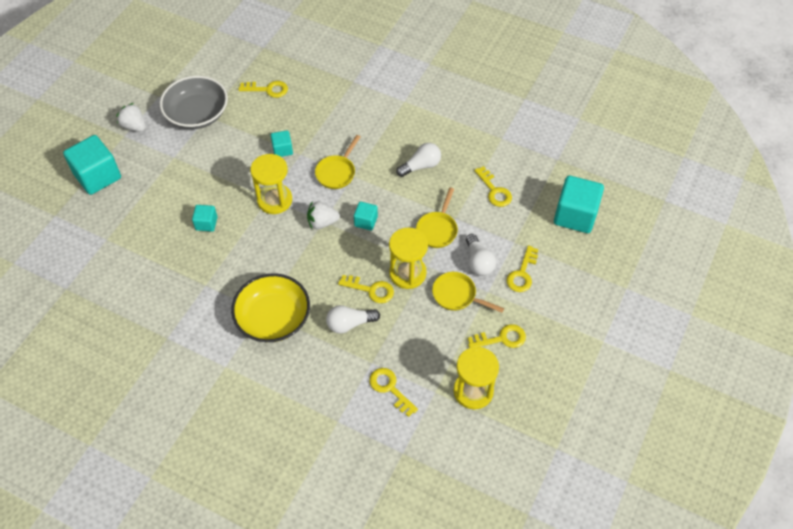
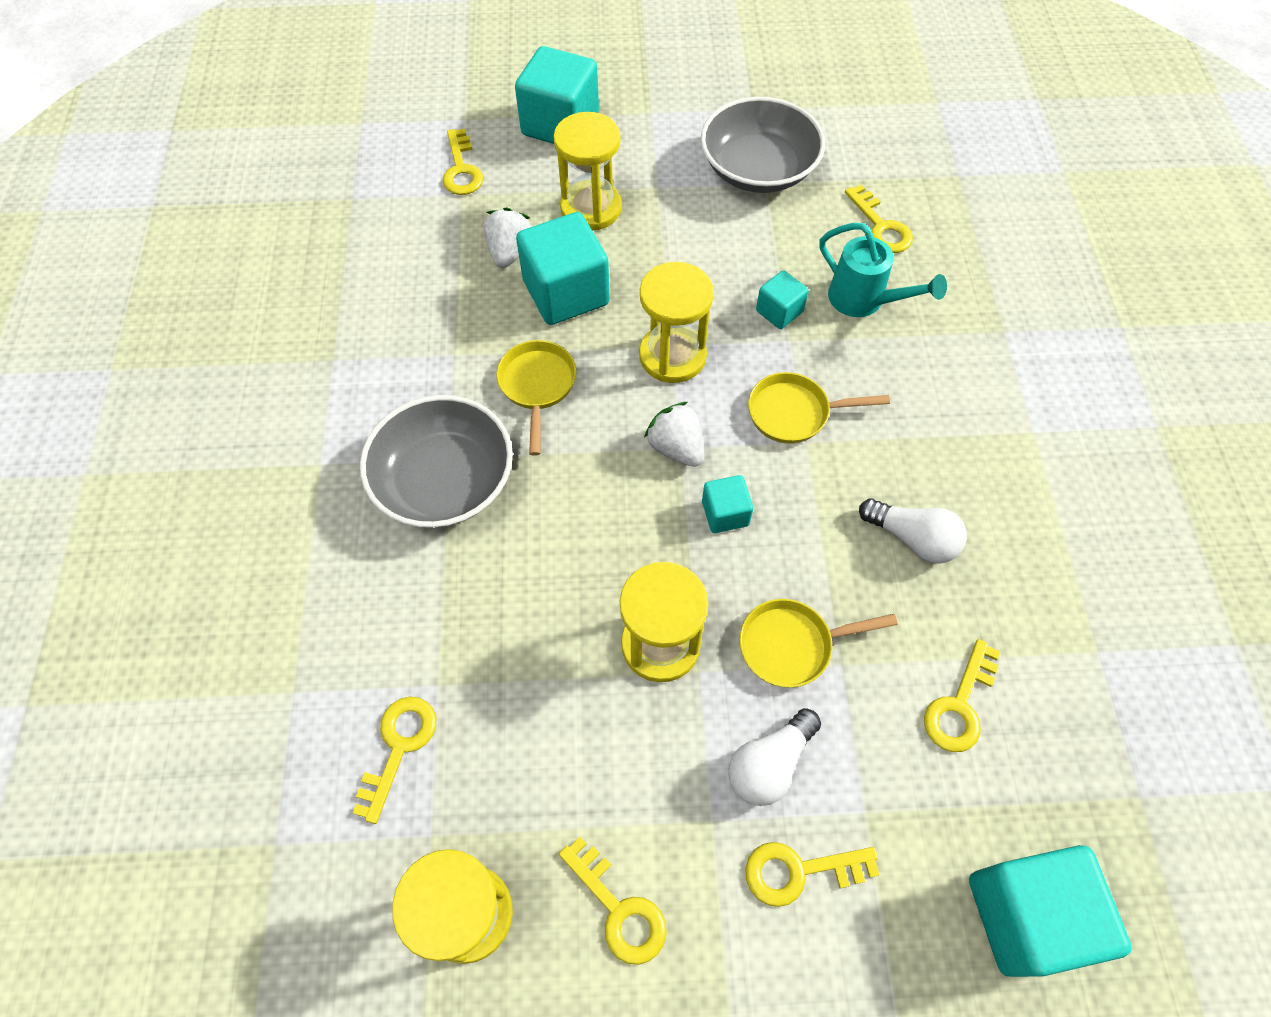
camera: 60 degrees right, 5 degrees up
(134, 126) = (677, 113): white strawberry -> white strawberry (509, 252)
(164, 189) = (591, 208): none -> yellow hourglass
(206, 223) = (566, 293): turquoise cube -> turquoise cube, size x1.97
(273, 318) = (444, 480): yellow bowl -> grey bowl
(301, 118) = (863, 301): none -> turquoise watering can
(350, 324) = (498, 604): white light bulb -> none
(371, 290) = (588, 601): yellow key -> yellow key (461, 169)
(457, 295) = (667, 763): yellow pan -> yellow pan (537, 386)

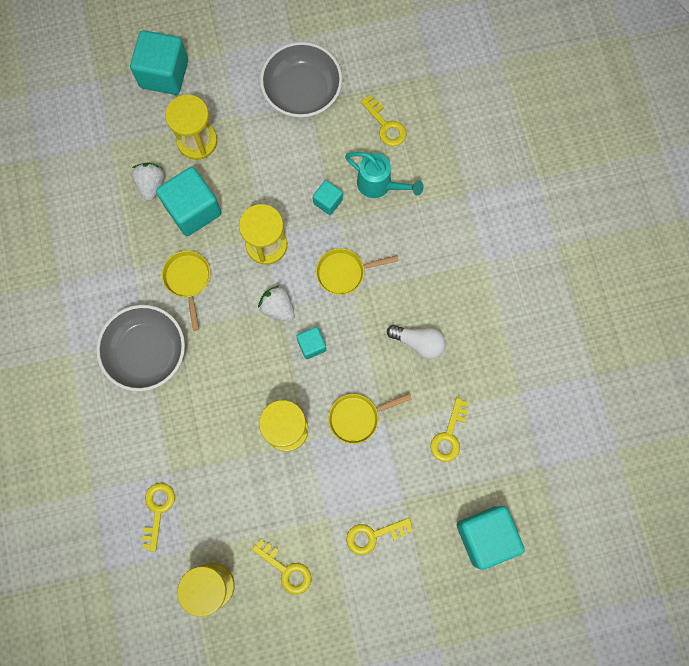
camera: 10 degrees left, 15 degrees up
(461, 169) = (105, 123): yellow key -> none
(769, 764) = (352, 484): white light bulb -> none

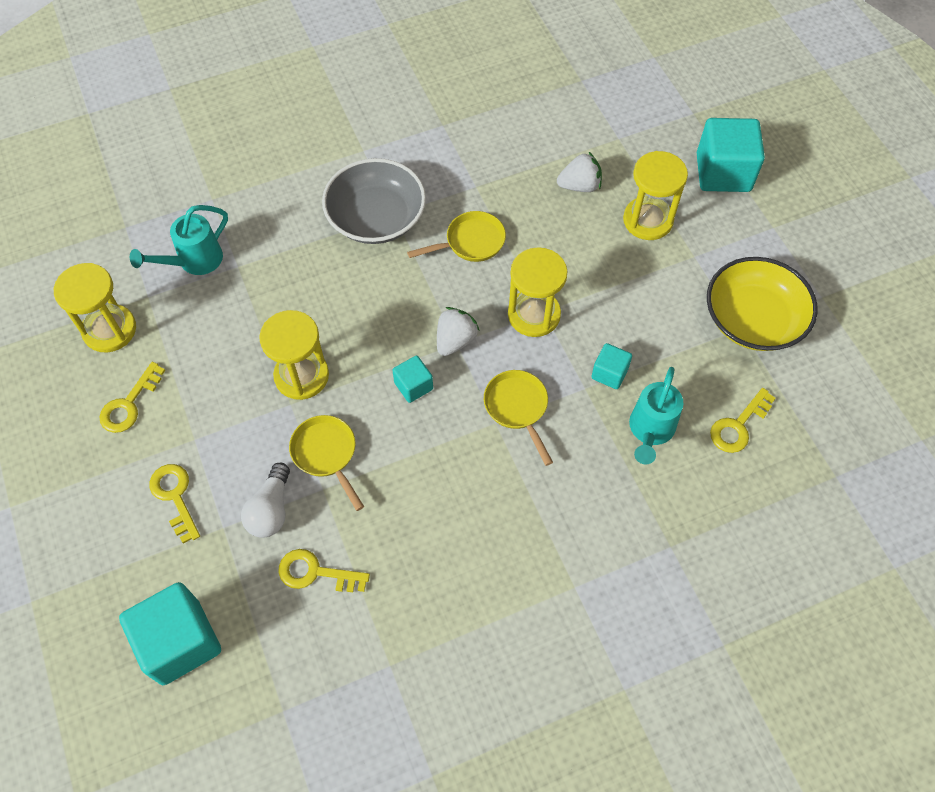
camera: 80 degrees right, 15 degrees down
(157, 510) = (194, 261): yellow key -> turquoise watering can
(193, 210) = (559, 231): turquoise cube -> none
(302, 91) = (753, 319): grey bowl -> yellow bowl
(418, 343) = (439, 514): white light bulb -> white light bulb (271, 509)

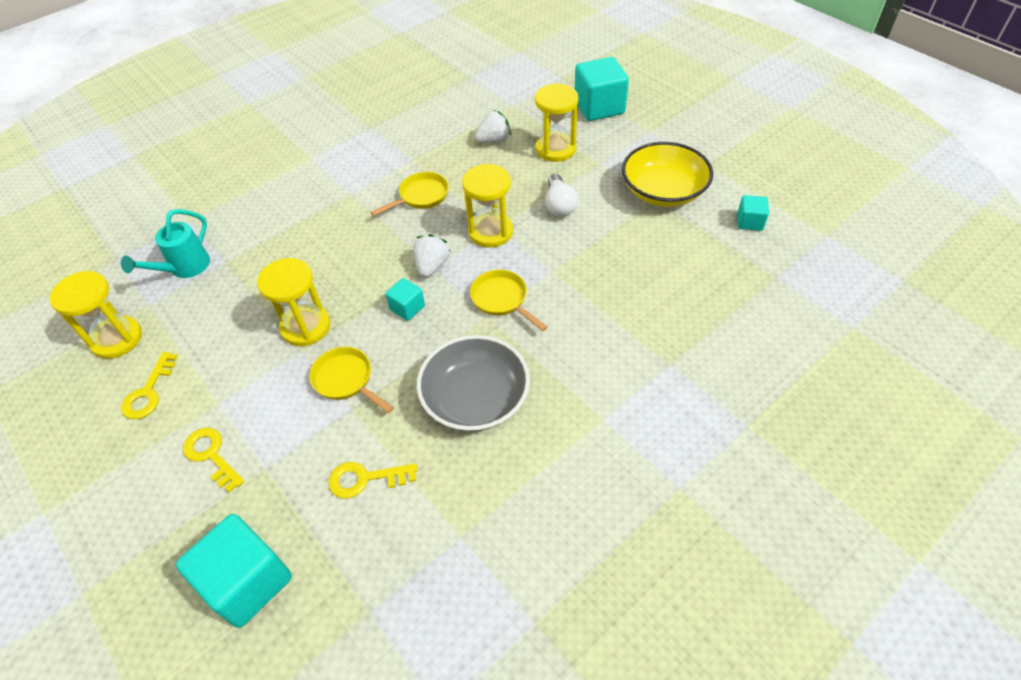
camera: 15 degrees left, 10 degrees down
(271, 509) = (307, 439): white light bulb -> white light bulb (559, 205)
(376, 218) = (336, 199): grey bowl -> grey bowl (475, 398)
(609, 373) = (567, 255): turquoise cube -> turquoise cube (749, 222)
(650, 431) = (617, 286): turquoise watering can -> none
(738, 426) = (685, 264): yellow key -> none

